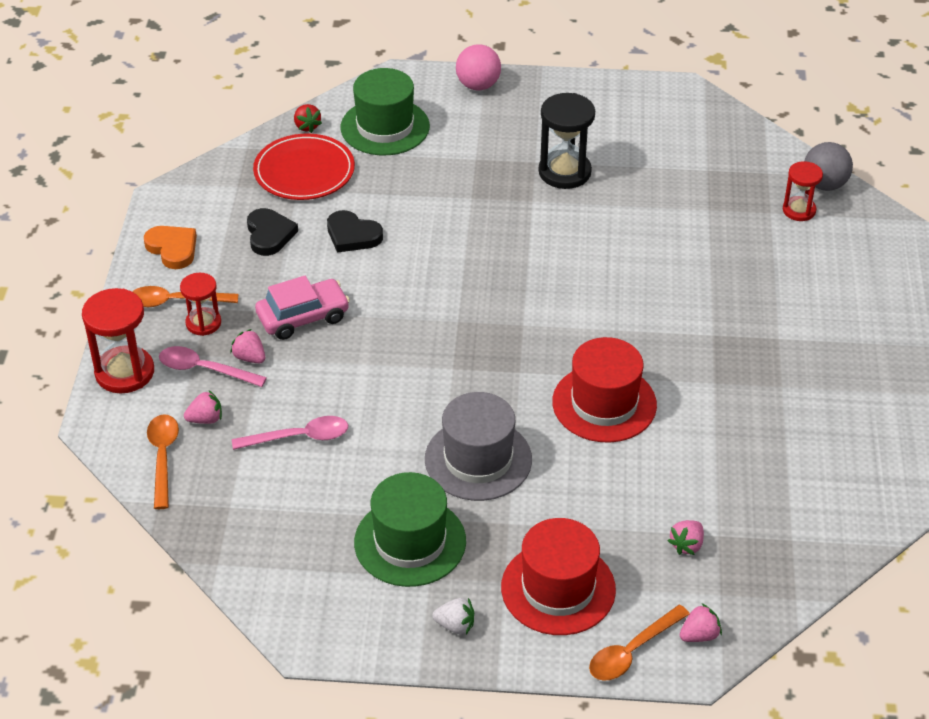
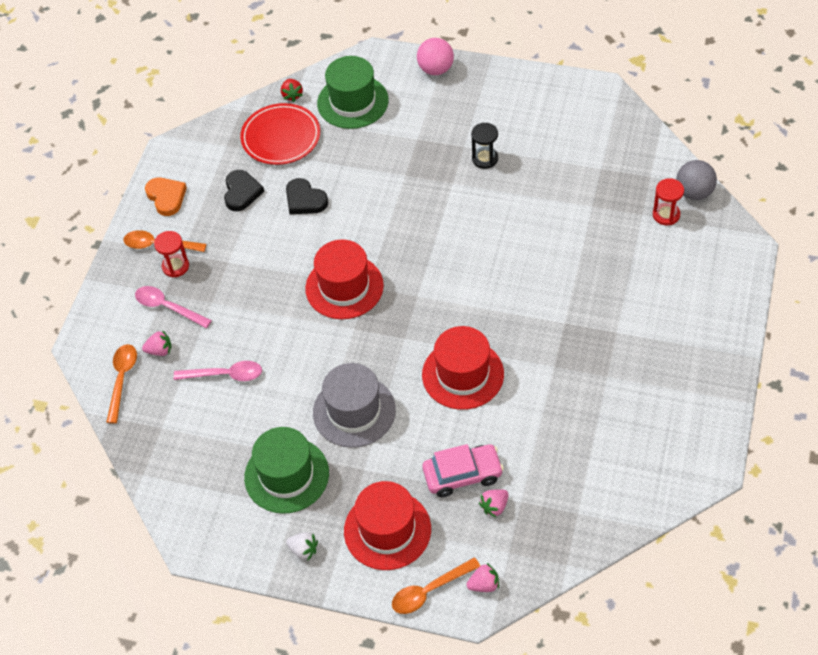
camera: 15 degrees right, 10 degrees up
(124, 372) = (109, 303): red hourglass -> none
(249, 357) = (203, 301): pink strawberry -> none
(303, 317) = (251, 270): pink car -> pink car (462, 475)
(428, 324) = (344, 287): none -> red hat
(564, 172) = (485, 159): black hourglass -> black hourglass, size x0.62

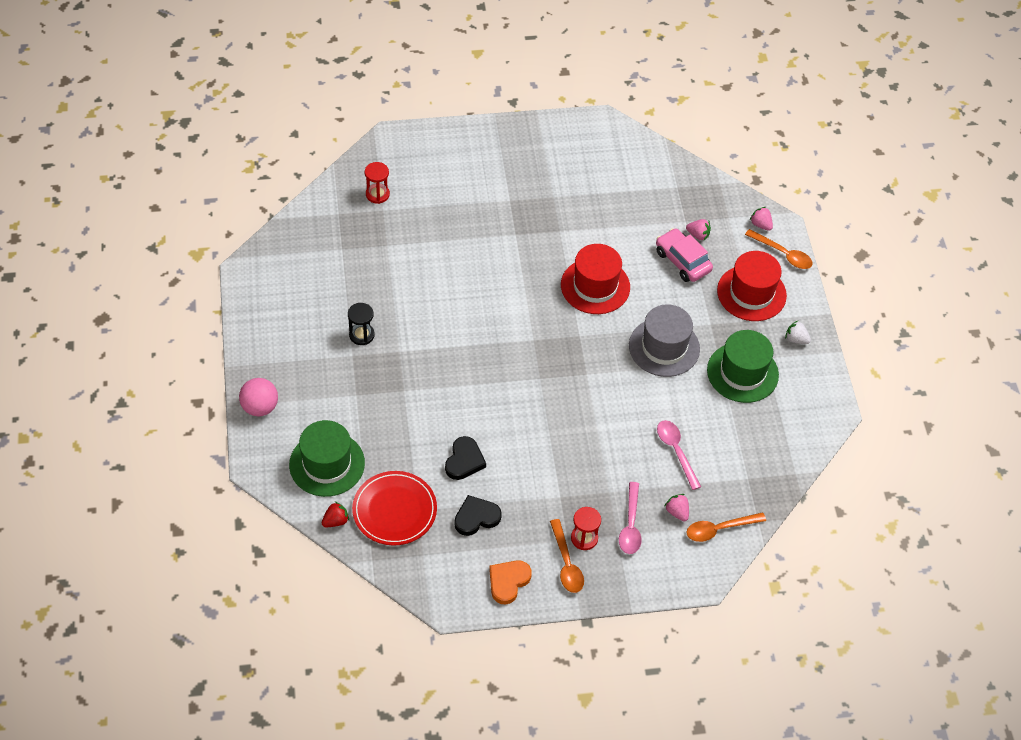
camera: 120 degrees left, 0 degrees up
(303, 550) = (796, 339): white strawberry -> white strawberry turned 60 degrees counterclockwise
(344, 287) = (548, 395): red hat -> none
(694, 192) = (346, 181): grey ball -> none

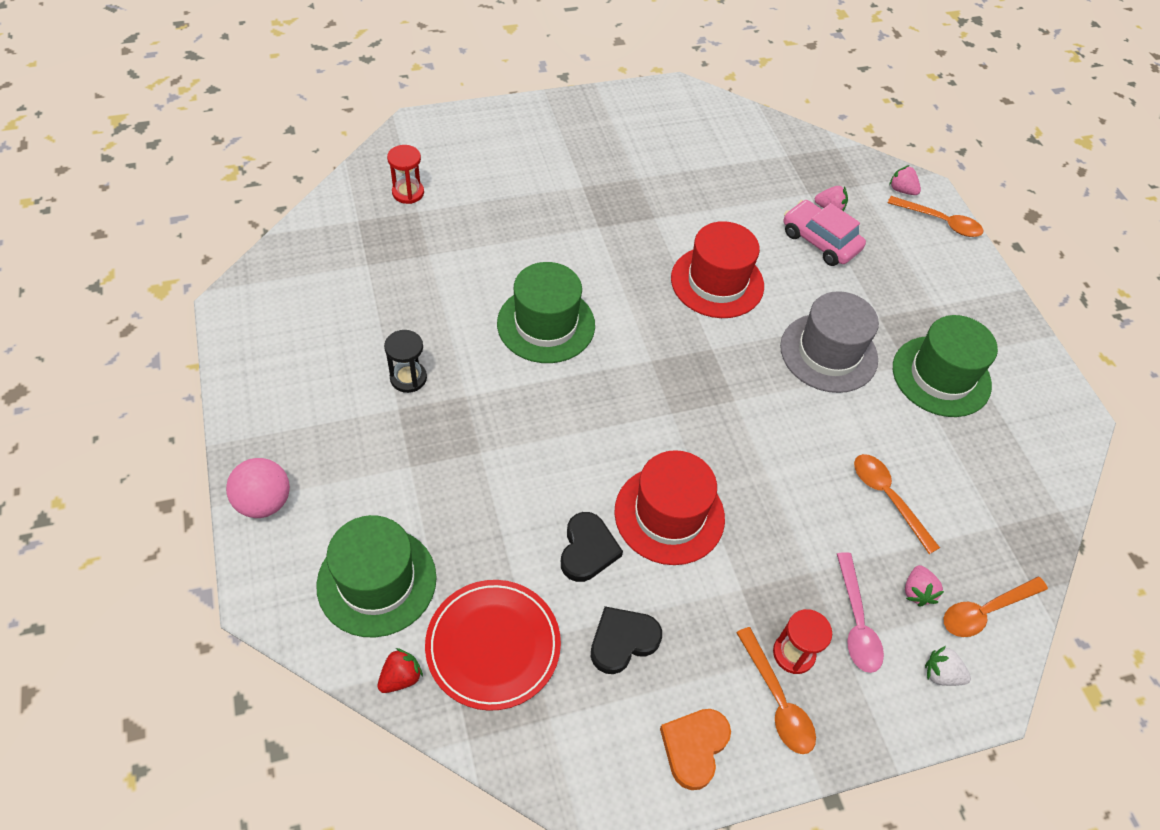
camera: 10 degrees left, 0 degrees up
(463, 306) = (546, 324): none -> green hat
(676, 451) = (887, 497): pink spoon -> orange spoon
(677, 512) = (917, 592): pink strawberry -> pink strawberry turned 135 degrees counterclockwise
(751, 293) = (918, 272): red hat -> red hat (669, 514)
(796, 339) = (994, 325): white strawberry -> white strawberry (941, 674)

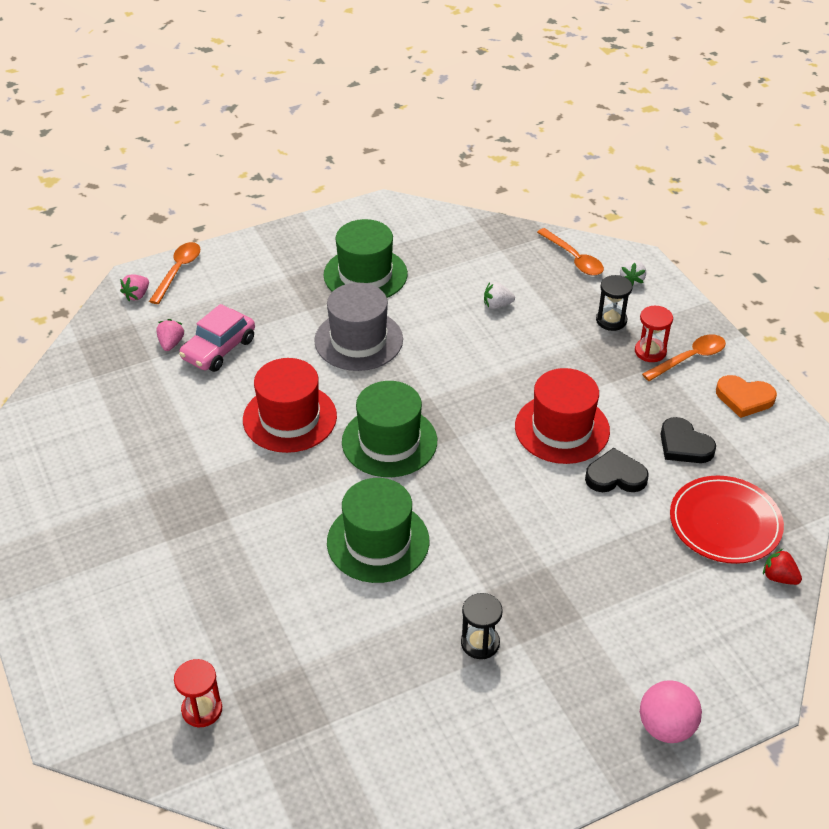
camera: 95 degrees left, 10 degrees down
(377, 581) = (706, 614): green hat -> green hat (389, 441)
(856, 622) = (611, 320): pink spoon -> black hourglass
(887, 497) = (497, 305): orange spoon -> white strawberry
(917, 592) = (573, 290): pink strawberry -> none

